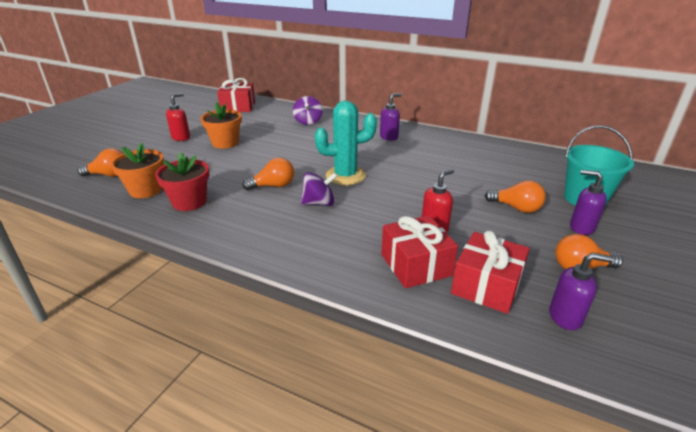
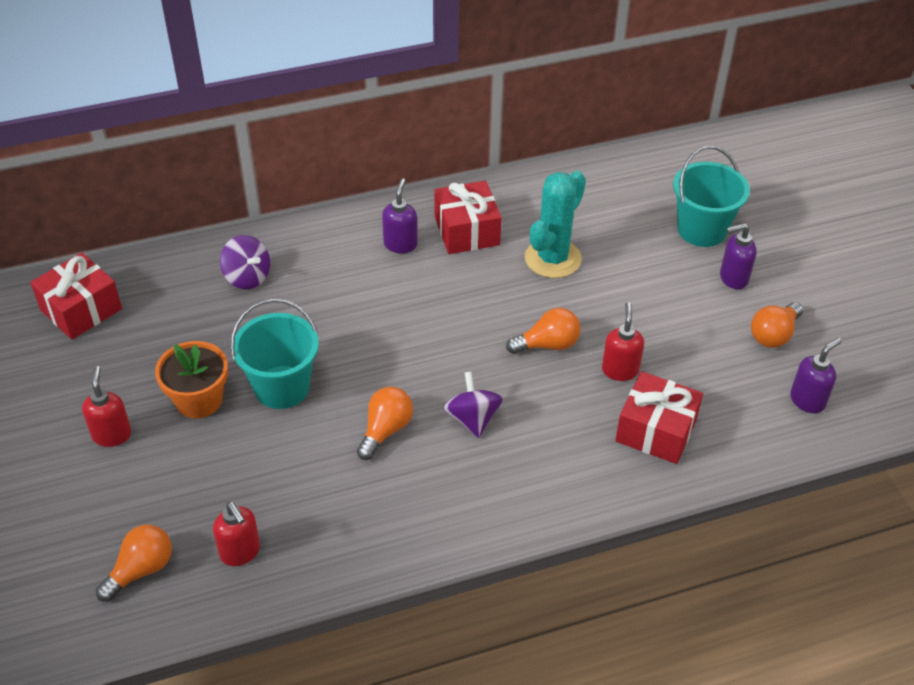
camera: 45 degrees left, 15 degrees up
(146, 190) = (240, 552): orange flower pot -> red soap dispenser
(189, 202) = (328, 526): red flower pot -> none
(260, 153) = (282, 387): none -> turquoise bucket
(319, 203) = (472, 419): purple spinning top -> purple spinning top turned 45 degrees counterclockwise
(345, 176) = (442, 354): turquoise cactus -> turquoise cactus (553, 258)
(486, 285) = (729, 410): red gift -> red gift (467, 231)
(516, 208) = (659, 287): orange light bulb -> orange light bulb (547, 344)

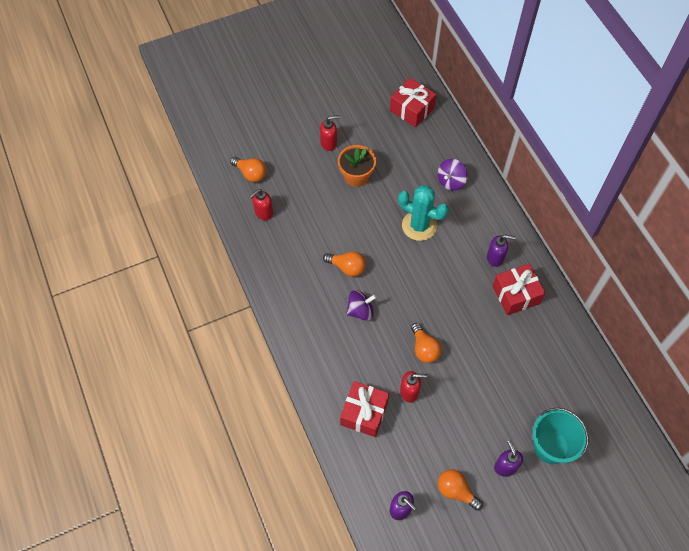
camera: 85 degrees right, 15 degrees up
(282, 387) = (370, 212): turquoise bucket -> none
(553, 258) = (501, 348): turquoise cactus -> turquoise cactus (419, 226)

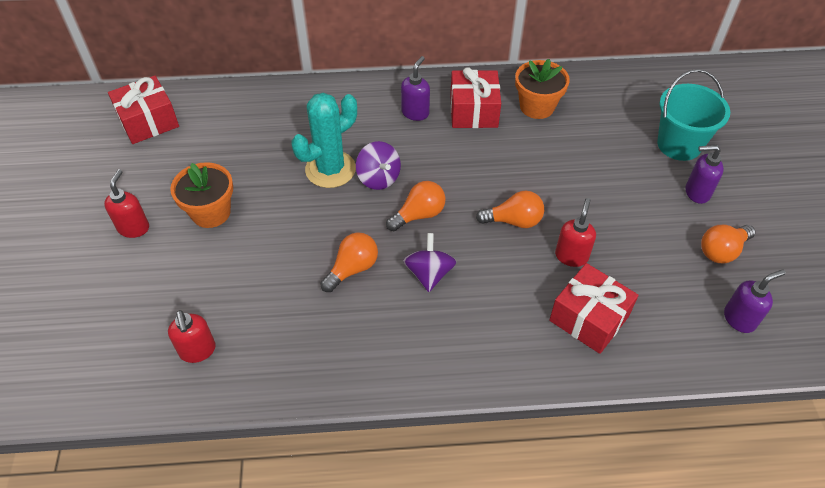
camera: 70 degrees left, 10 degrees down
(250, 174) = (114, 348): orange light bulb -> orange light bulb (419, 215)
(451, 181) = (284, 118): purple spinning top -> purple spinning top (378, 178)
(542, 336) = (537, 106): none -> orange flower pot

